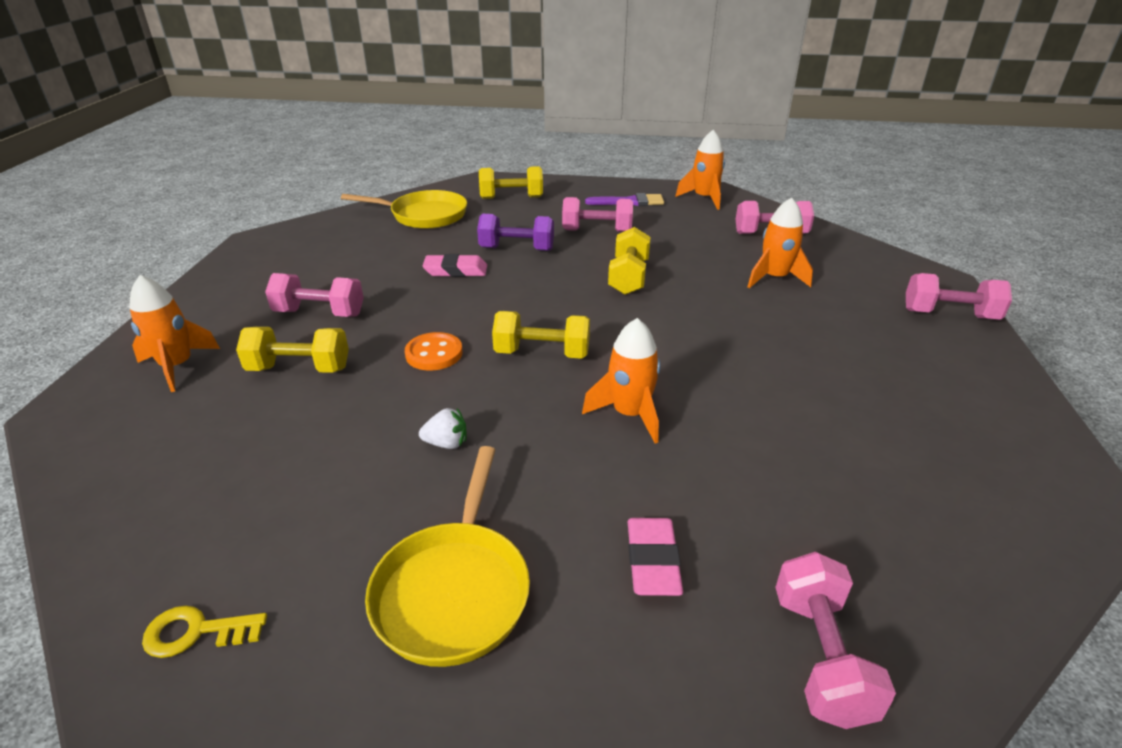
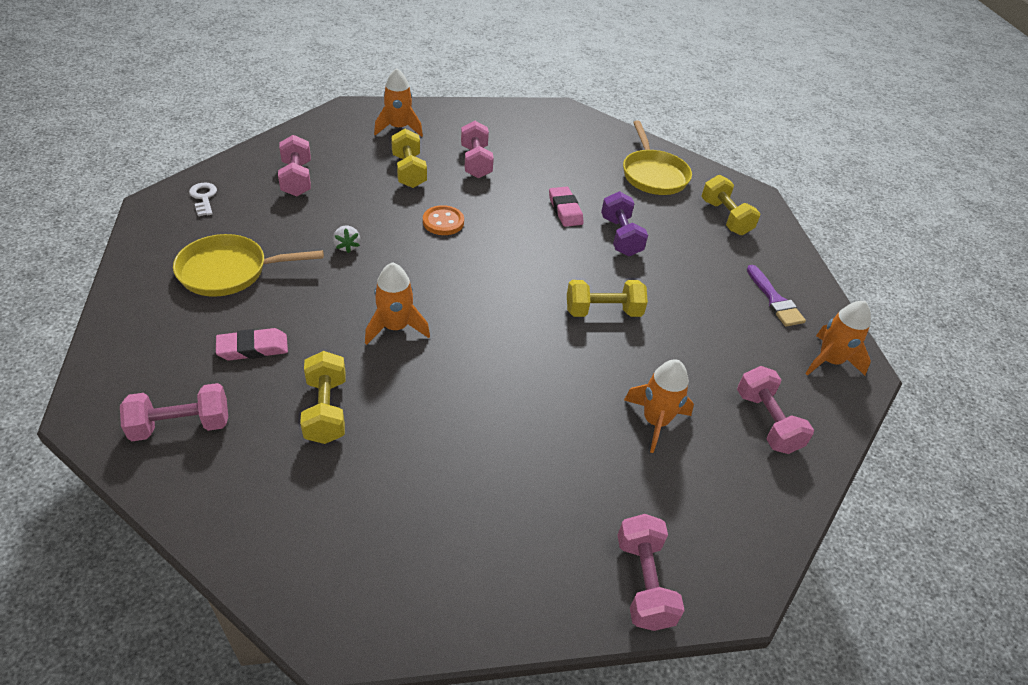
camera: 70 degrees right, 10 degrees up
(196, 632) = (204, 198): yellow key -> white key
(542, 353) = (460, 274): yellow dumbbell -> yellow dumbbell (326, 410)
(597, 231) = (687, 282): pink dumbbell -> pink dumbbell (297, 179)

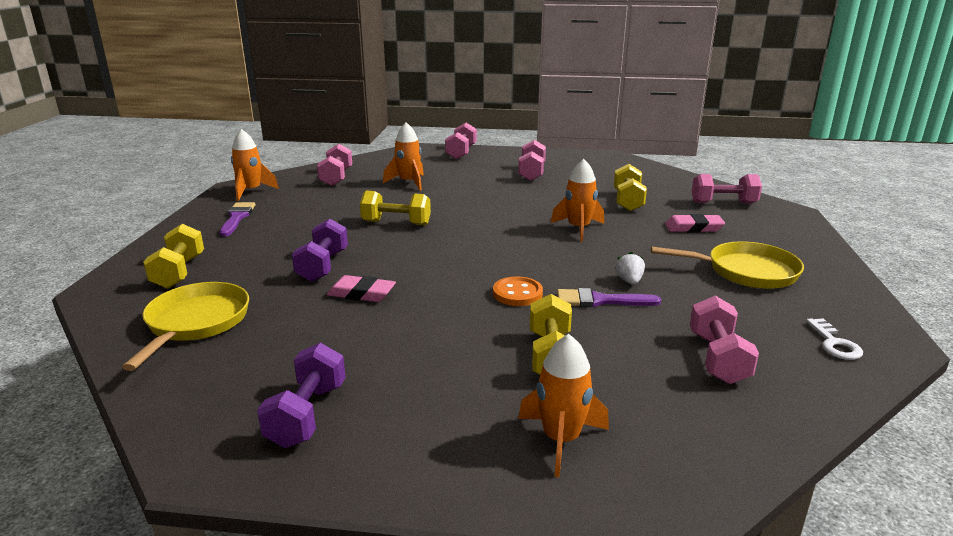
camera: 160 degrees left, 20 degrees down
(374, 221) = (600, 301): none -> purple brush
(476, 162) = (444, 362): pink dumbbell -> pink dumbbell (531, 172)
(532, 130) = (307, 415): none -> purple dumbbell
(565, 210) = (361, 294): pink eraser -> pink eraser turned 75 degrees counterclockwise

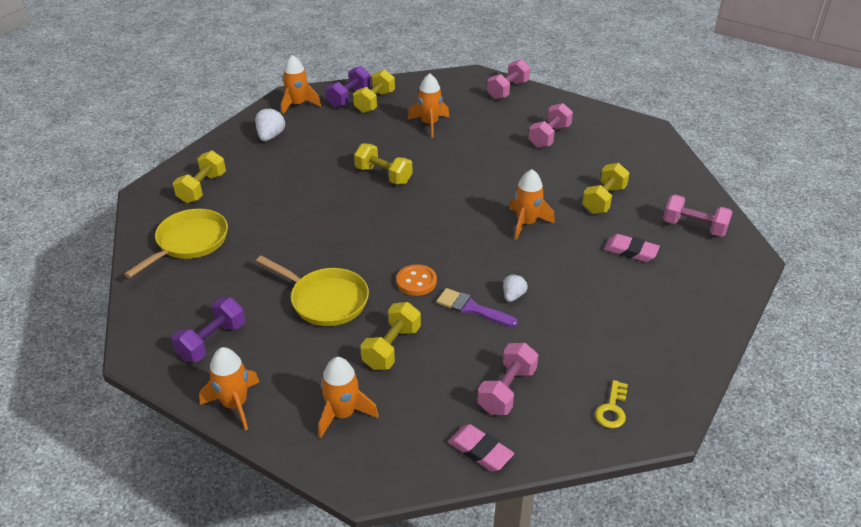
camera: 25 degrees right, 15 degrees up
(237, 218) = (270, 136): purple brush -> white strawberry
(323, 266) = (299, 210): purple dumbbell -> purple dumbbell (349, 97)
(336, 177) = (374, 102): pink dumbbell -> yellow dumbbell
(361, 294) = (307, 247): pink eraser -> pink eraser (480, 451)
(401, 477) = (235, 404): none -> orange rocket
(746, 272) = (622, 316): yellow pan -> yellow pan (325, 300)
(834, 343) = (612, 409): white key -> yellow key

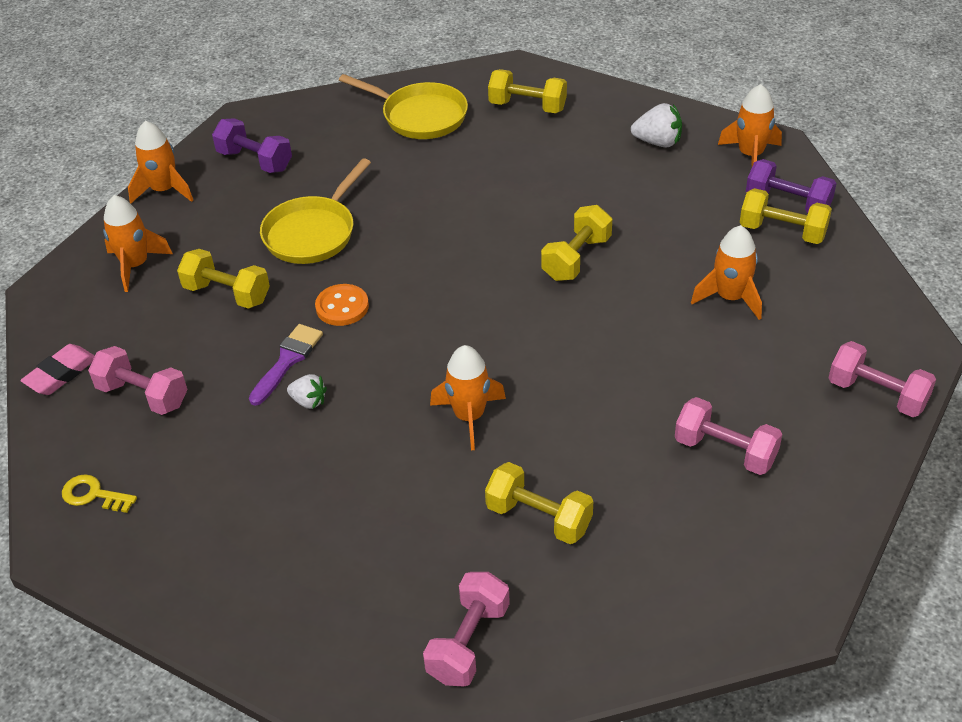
camera: 90 degrees right, 5 degrees up
(630, 251) = (402, 543): pink eraser -> none

